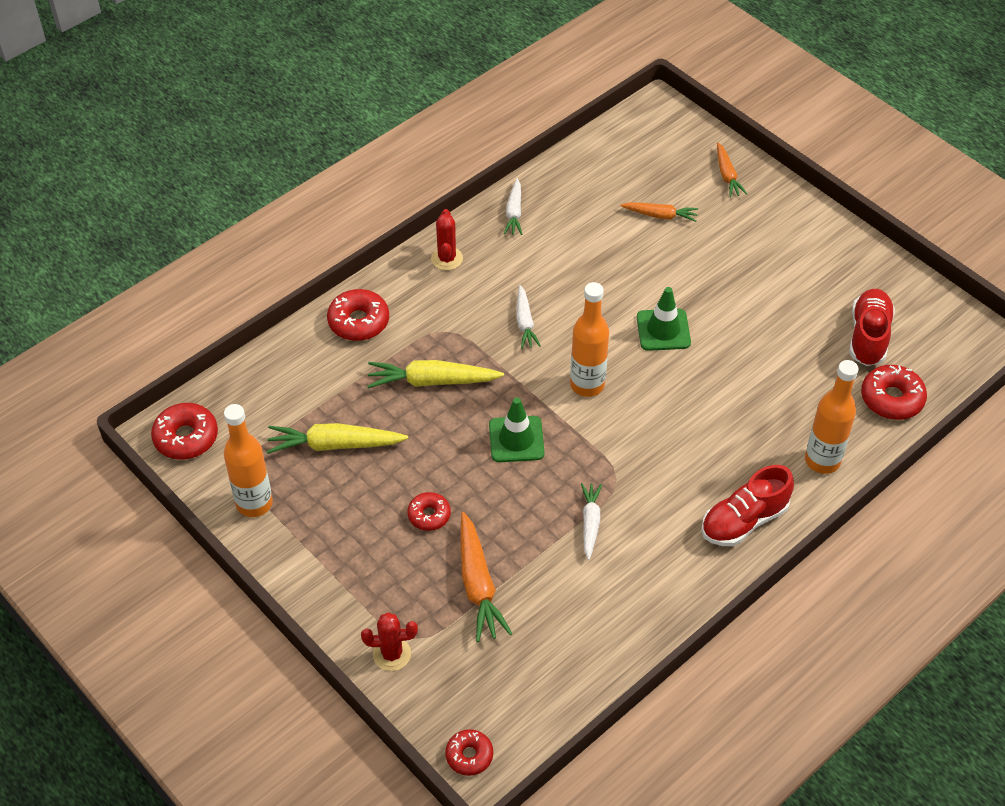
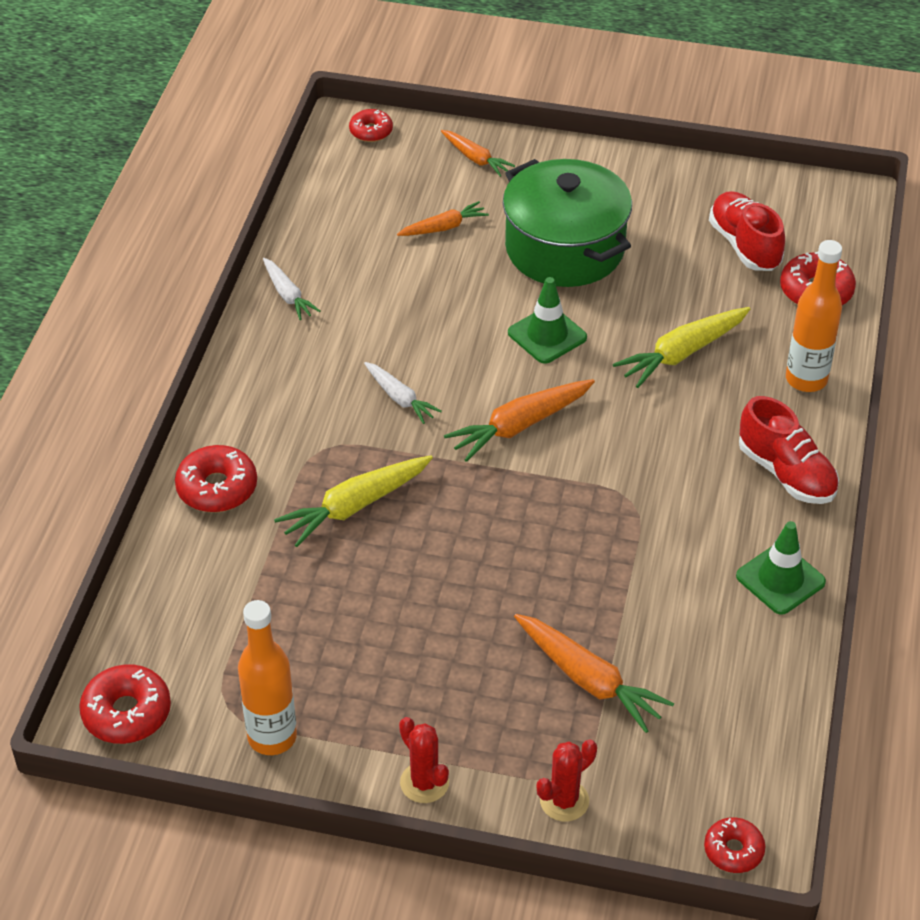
camera: 35 degrees left, 5 degrees down
(334, 445) = (307, 627): yellow carrot -> yellow carrot (682, 354)
(429, 515) = (475, 641): red donut -> red donut (371, 131)
(447, 259) = (257, 376): red cactus -> red cactus (424, 783)
(516, 439) = (497, 517): green traffic cone -> green traffic cone (780, 579)
(587, 385) = (520, 426): orange bottle -> orange carrot
(590, 523) = (644, 556): white carrot -> none
(732, 273) = (565, 249): none -> green pot
(744, 521) = (786, 473): red shoe -> red shoe turned 60 degrees counterclockwise

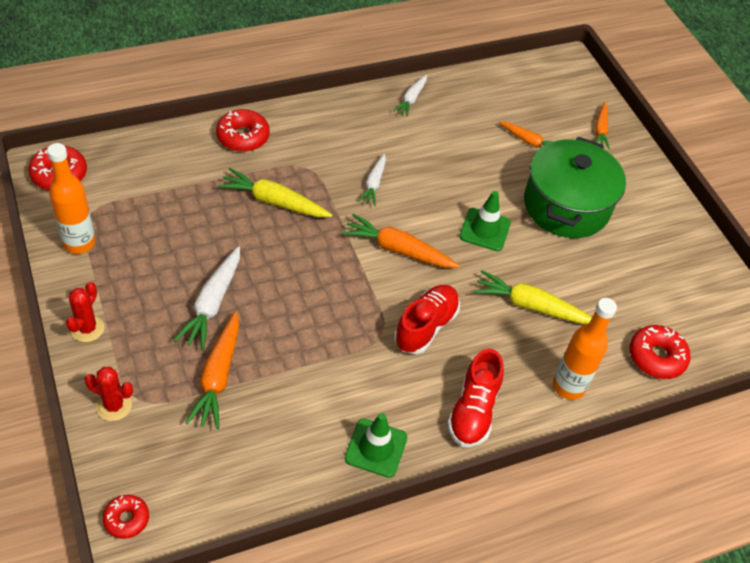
camera: 50 degrees right, 5 degrees up
(371, 131) = (575, 74): red donut -> none
(475, 638) = (212, 304): none -> white carrot
(744, 245) = (660, 298): red shoe -> red shoe (426, 326)

